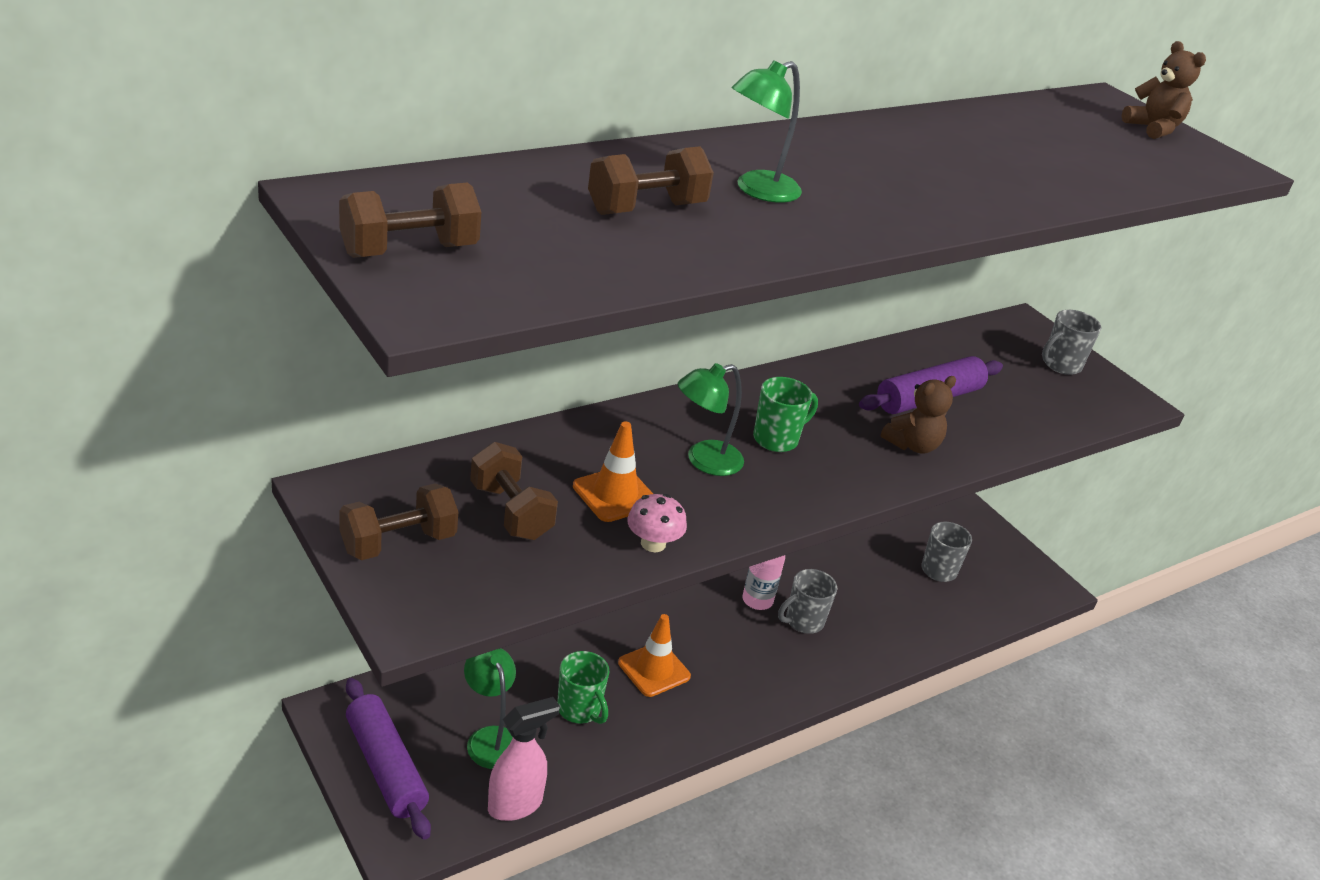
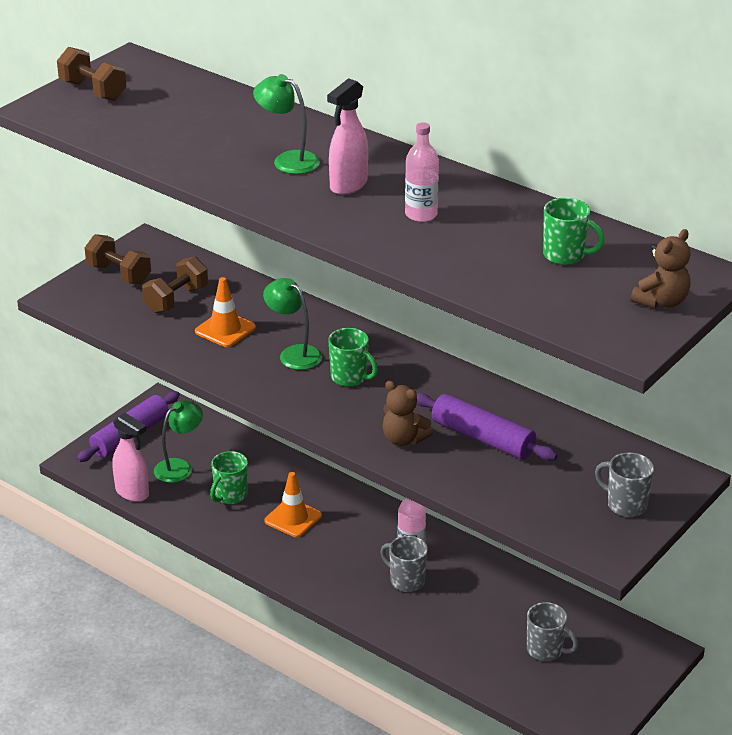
camera: 75 degrees right, 0 degrees up
(646, 209) = (217, 134): brown dumbbell -> none
(653, 543) = (187, 354): pink mushroom -> none
(847, 179) = (348, 185): none -> pink spray bottle
(939, 166) = (421, 214): none -> pink bottle
(1055, 135) = (565, 255): none -> green mug

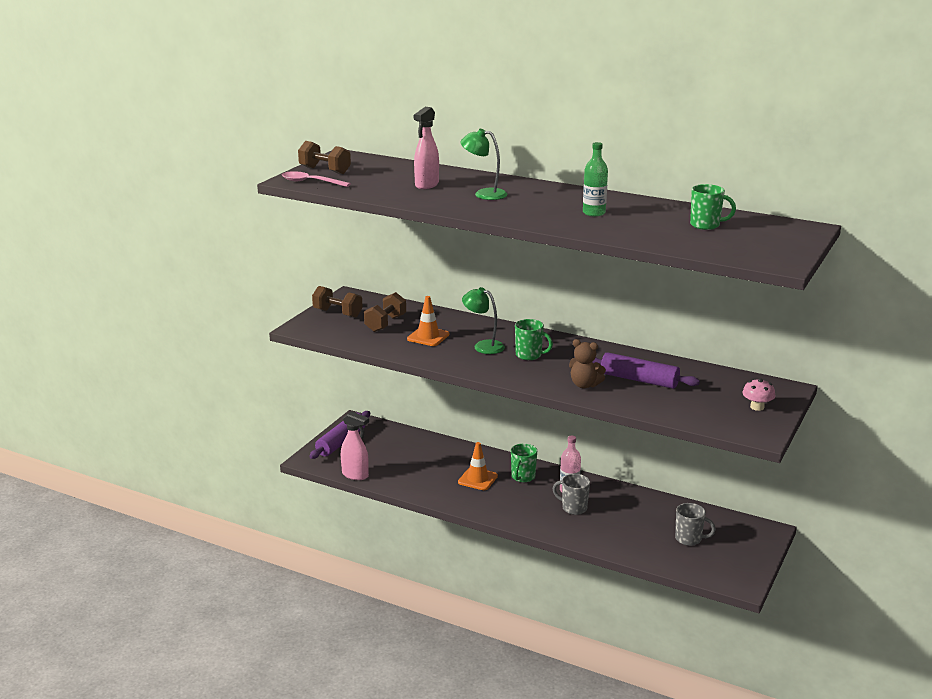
camera: 10 degrees left, 10 degrees down
(63, 115) = (311, 182): none -> pink spoon
(179, 467) = (384, 457): green lamp -> none
(230, 496) = (427, 470): green mug -> green mug (523, 477)
(348, 185) = (534, 203): pink spray bottle -> pink spray bottle (426, 185)
(421, 214) = (594, 213): pink bottle -> green bottle
(625, 505) = (757, 407): grey mug -> pink mushroom
(661, 301) = (787, 242): brown teddy bear -> none

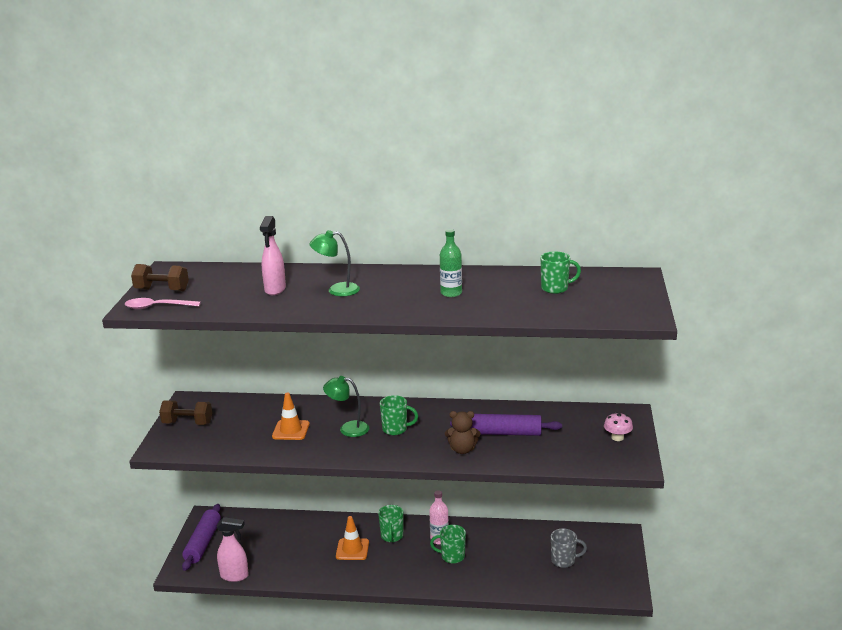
camera: 20 degrees left, 0 degrees up
(385, 324) = (241, 425): brown dumbbell -> none
(573, 508) = (452, 556): grey mug -> green mug

